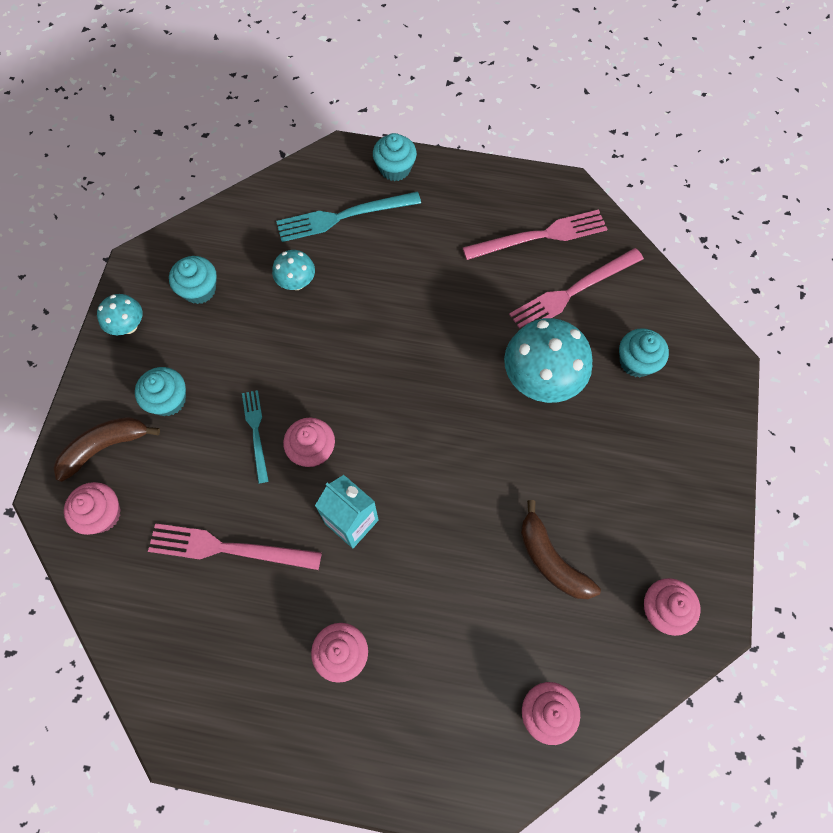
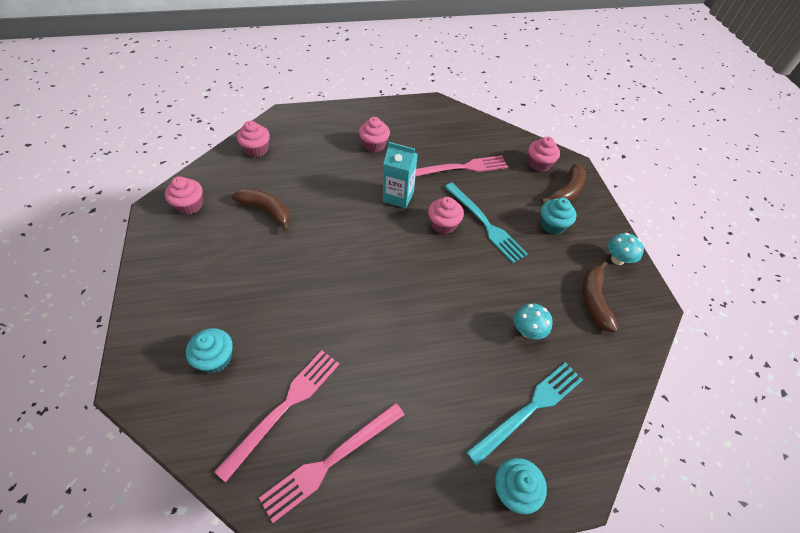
camera: 155 degrees right, 15 degrees down
(199, 289) = (594, 300): turquoise cupcake -> brown banana
(256, 432) = (485, 224): turquoise fork -> turquoise fork, size x1.66
(540, 380) = (297, 317): turquoise mushroom -> none

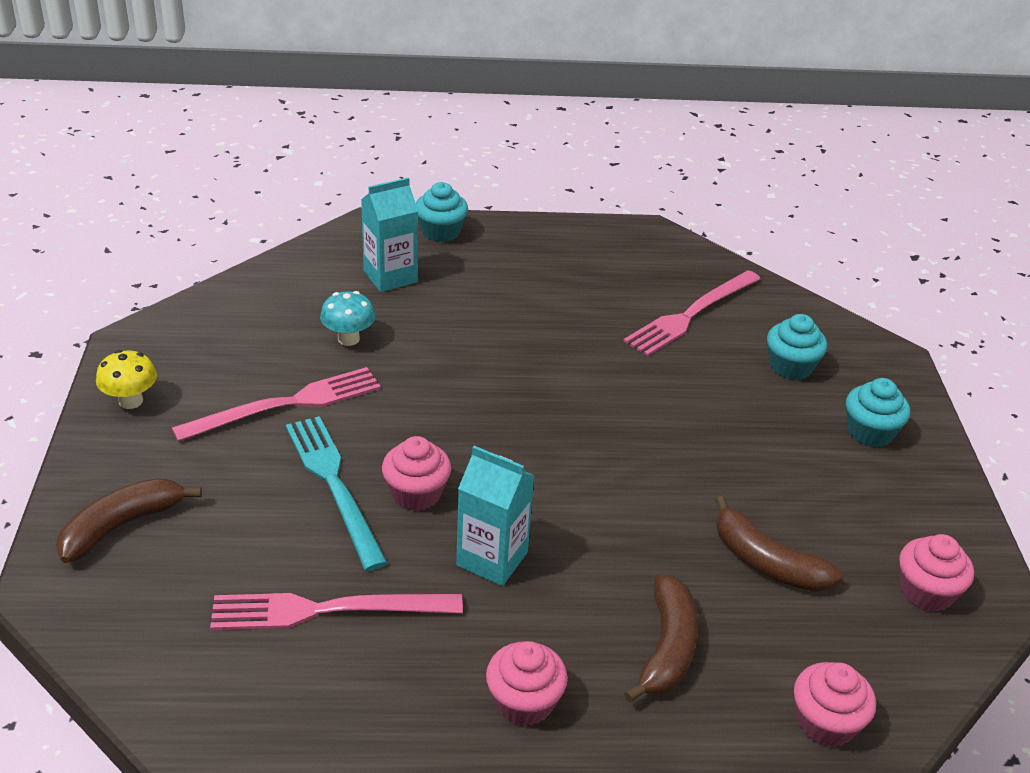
camera: 170 degrees left, 15 degrees down
(331, 461) = (634, 272): pink fork -> pink fork (286, 404)
(529, 409) = (390, 276): turquoise fork -> turquoise carton
(539, 164) = (132, 598): pink cupcake -> none
(552, 225) = (203, 467): turquoise cupcake -> turquoise cupcake (870, 432)
(594, 300) = (221, 357): brown banana -> brown banana (667, 648)
(617, 259) = (131, 401): turquoise mushroom -> yellow mushroom

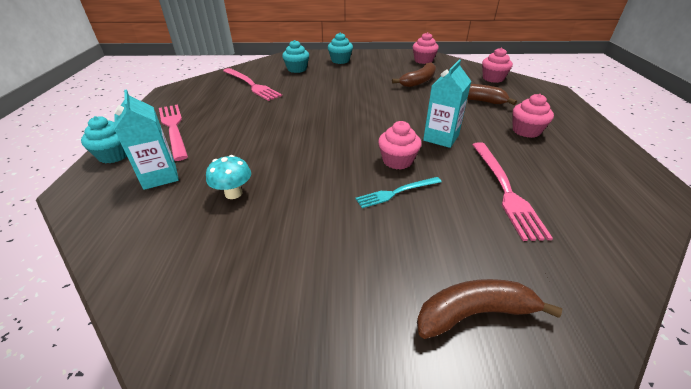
camera: 85 degrees left, 0 degrees up
(121, 525) = (474, 313): brown banana -> brown banana turned 120 degrees clockwise
(131, 401) = (294, 338): yellow mushroom -> none
(286, 404) = (310, 221): pink fork -> pink fork (173, 128)
(334, 485) = (396, 192): turquoise fork -> turquoise fork, size x0.60

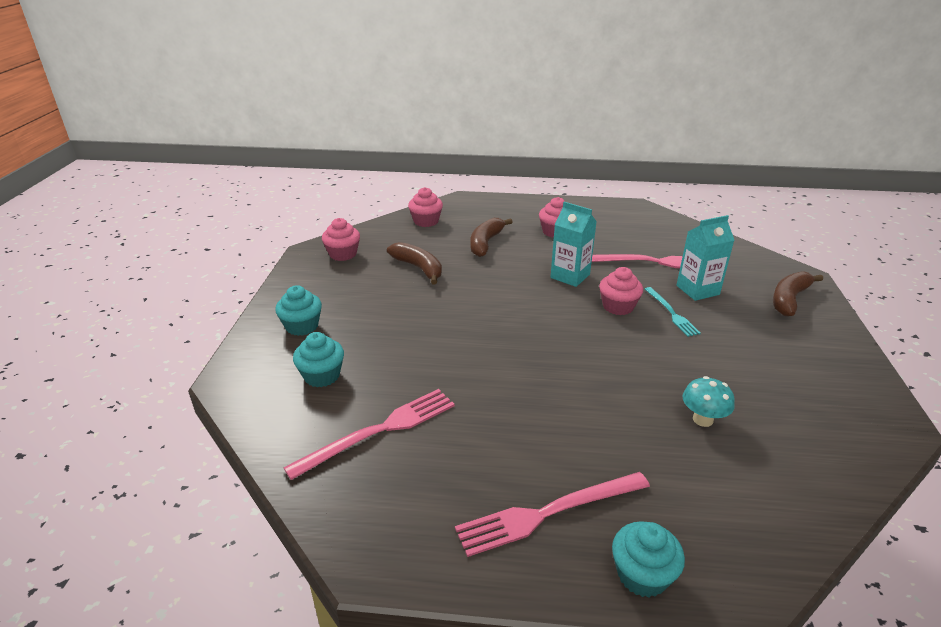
camera: 85 degrees left, 5 degrees down
(160, 176) = (686, 496): turquoise carton -> turquoise carton (697, 290)
(474, 313) = (789, 299): brown banana -> brown banana turned 45 degrees clockwise

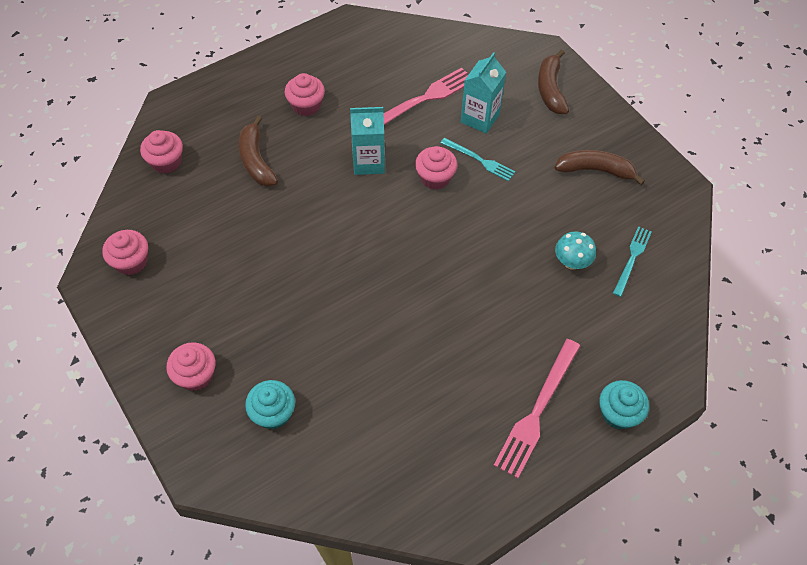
camera: 40 degrees left, 25 degrees up
(302, 326) = (196, 375): turquoise cupcake -> pink cupcake
(379, 431) = (372, 430): pink fork -> none
(419, 268) = (226, 234): brown banana -> brown banana (595, 170)
(781, 451) = (632, 259): none -> turquoise fork

